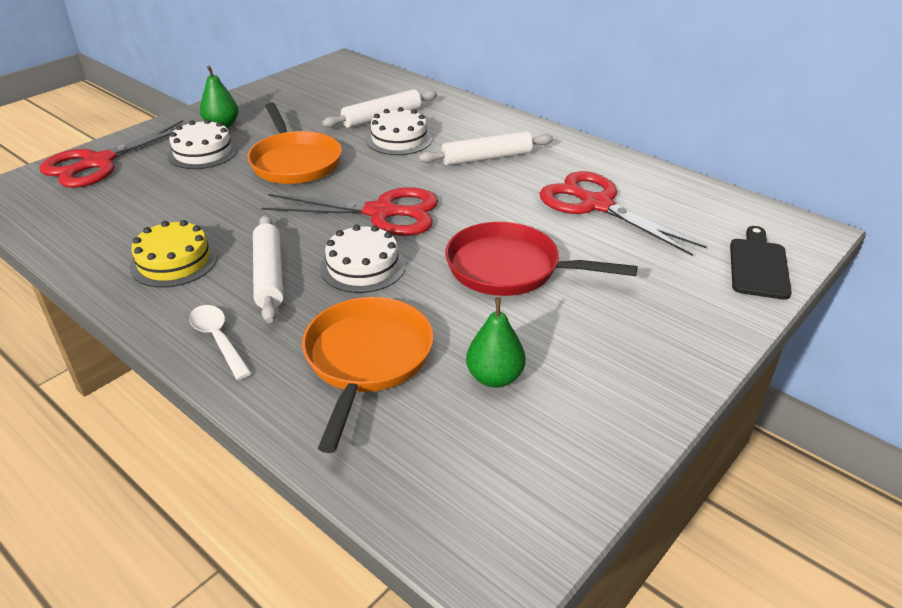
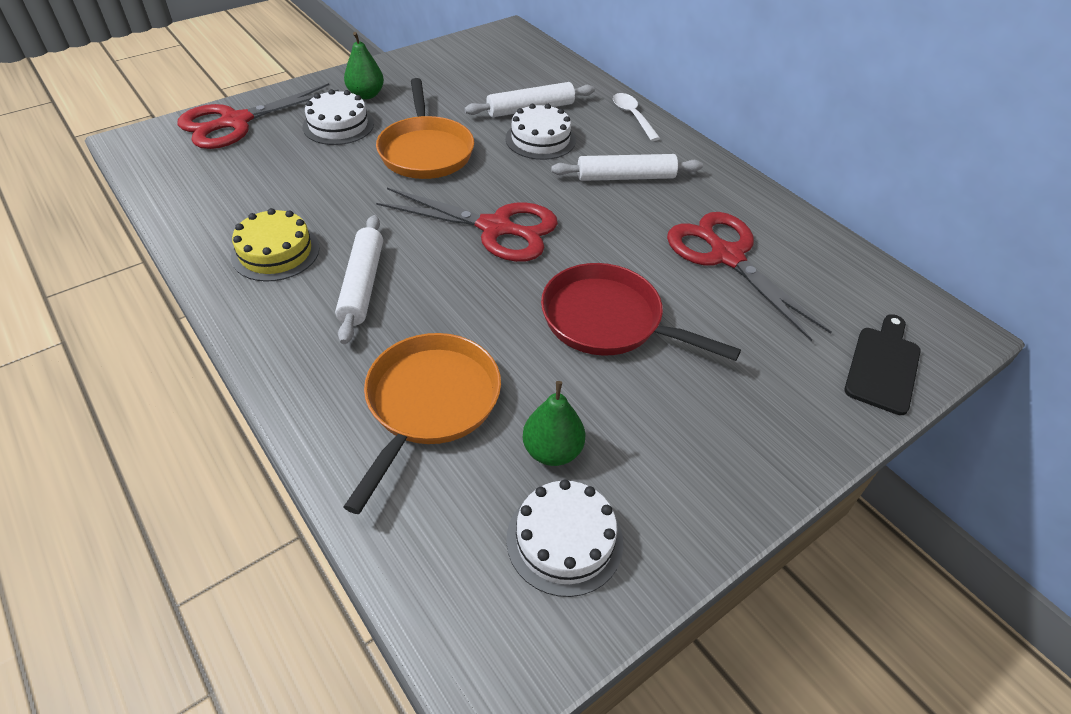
camera: 10 degrees right, 10 degrees up
(218, 339) = (292, 352): white spoon -> white spoon (632, 116)
(363, 266) = (458, 291): white cake -> white cake (564, 540)

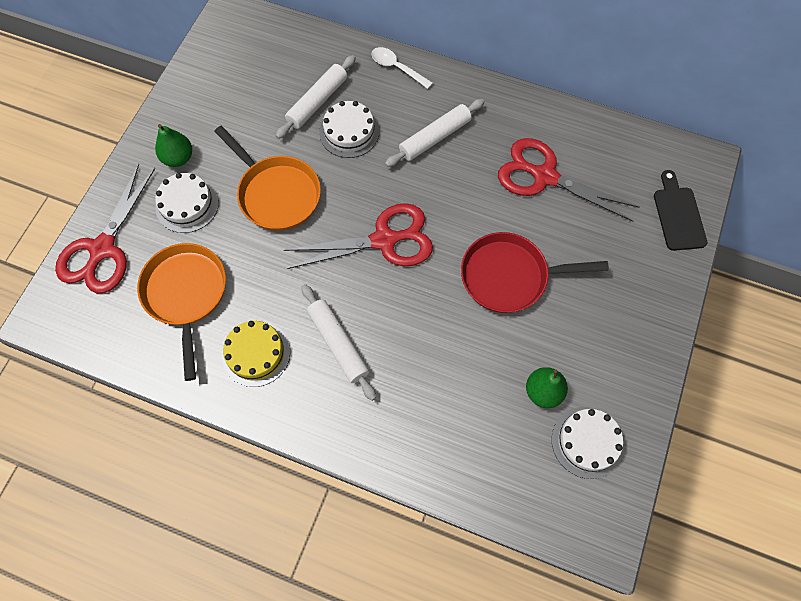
camera: 30 degrees left, 20 degrees up
(429, 404) = (453, 406): orange pan -> orange pan (186, 295)

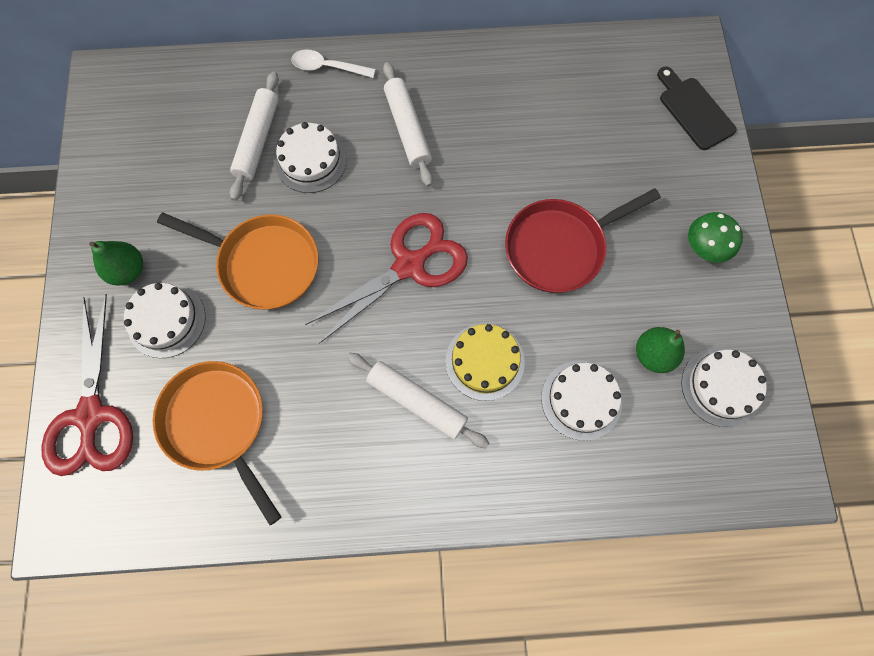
camera: 25 degrees left, 5 degrees up
(256, 353) = (332, 454): yellow cake -> yellow cake (484, 361)
(435, 137) = (407, 129): white rolling pin -> white rolling pin turned 45 degrees counterclockwise
(466, 400) = (581, 400): none -> white cake
(544, 176) = (542, 125): red scissors -> none
(630, 327) = (704, 248): none -> green mushroom

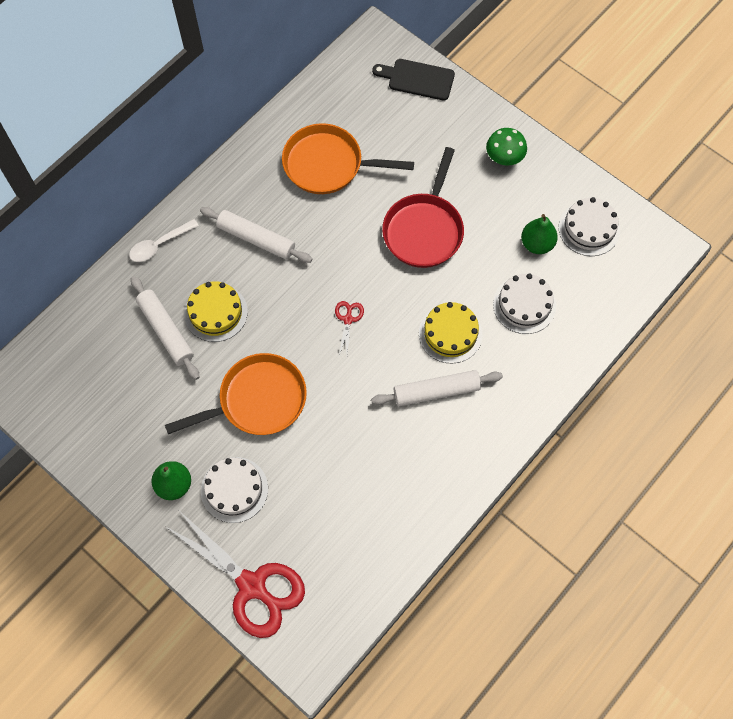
camera: 45 degrees left, 5 degrees down
(218, 424) = (335, 514): orange pan -> orange pan (328, 164)
(311, 160) = (216, 312): white cake -> yellow cake
(410, 265) = (348, 319): red scissors -> red scissors, size x0.42

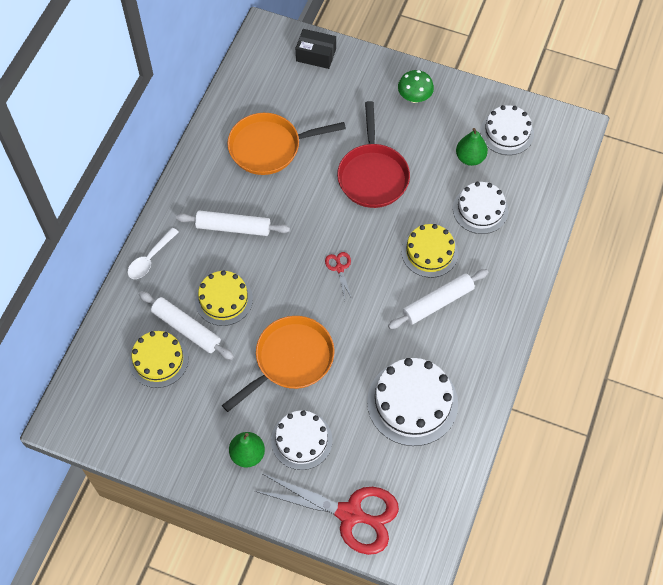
camera: 20 degrees left, 5 degrees down
(125, 354) = (158, 360): none -> yellow cake
(365, 490) = (412, 402): none -> white cake
(417, 79) = (316, 55): black cutting board -> black box

